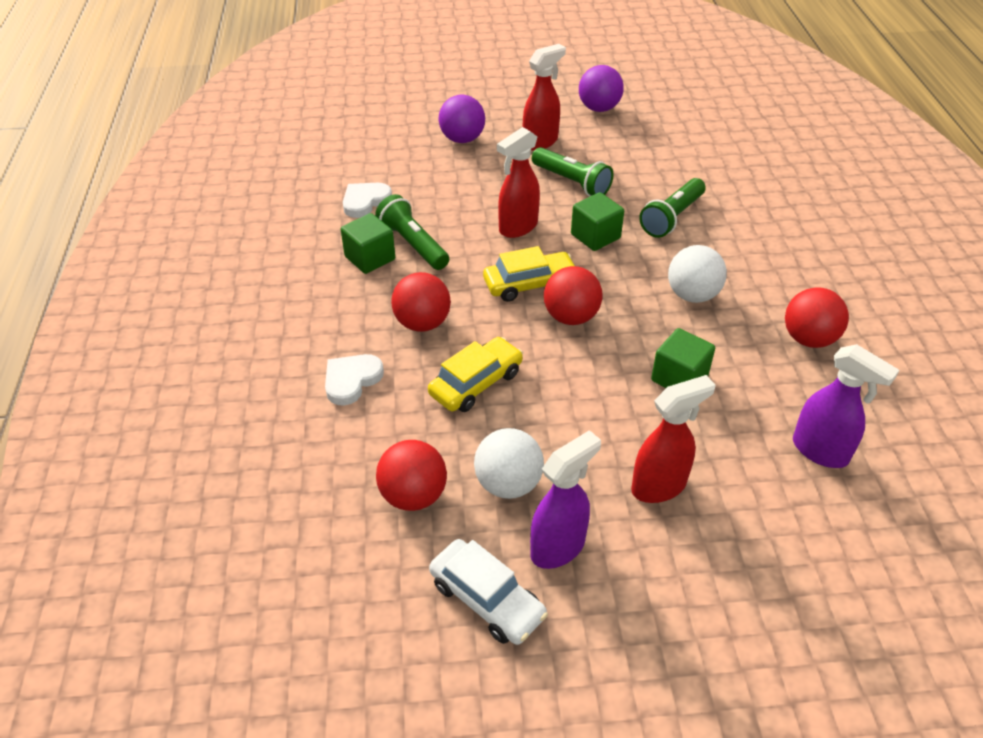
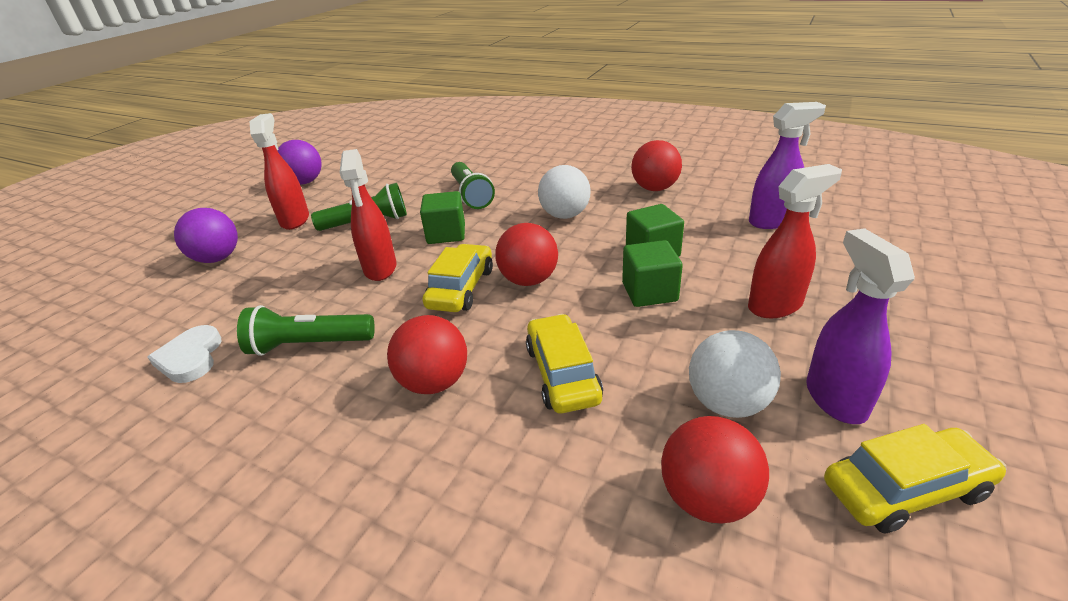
camera: 55 degrees left, 10 degrees down
(351, 380) = (464, 487): white heart -> none
(370, 258) = (282, 388): green cube -> green cube (649, 292)
(487, 599) = (905, 489): white car -> yellow car
(659, 486) = (775, 305): red spray bottle -> red spray bottle turned 60 degrees clockwise

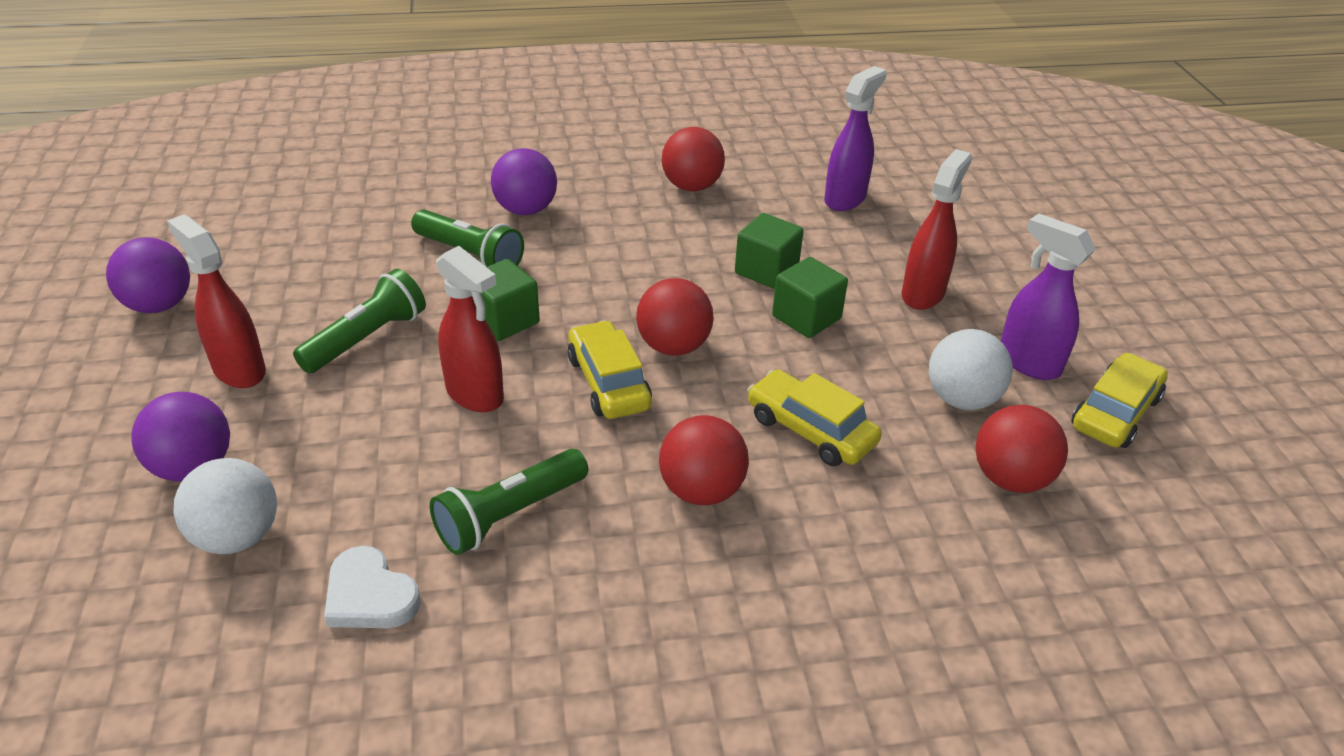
camera: 40 degrees left, 5 degrees up
(531, 179) = (526, 210): none -> purple ball
(565, 215) = (625, 251): white ball -> white ball (237, 536)

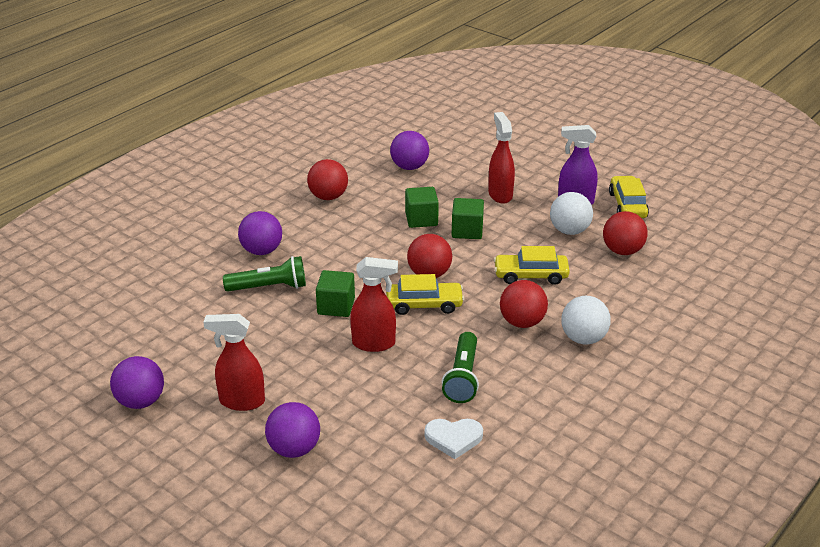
camera: 40 degrees left, 5 degrees down
(237, 536) = (363, 458): white ball -> white ball (583, 338)
(367, 339) = (282, 351): green flashlight -> none
(608, 382) = (424, 304): yellow car -> yellow car turned 150 degrees clockwise
(845, 199) = (409, 167): purple spray bottle -> purple ball

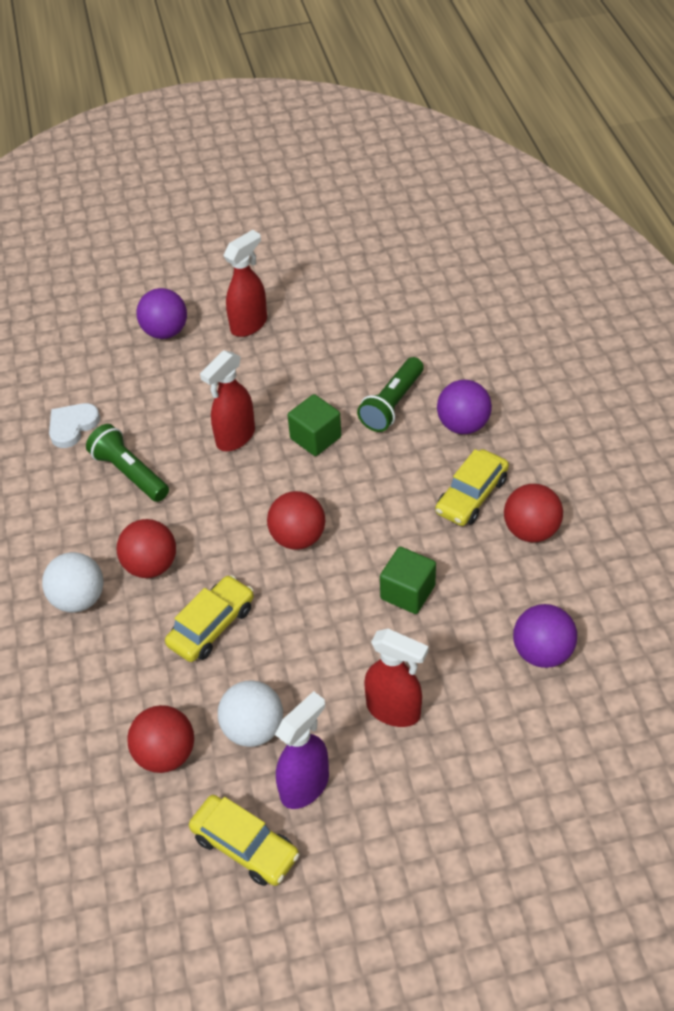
camera: 130 degrees right, 15 degrees up
(141, 401) = (308, 271): purple ball -> none
(424, 304) = (253, 505): yellow car -> yellow car (471, 496)
(467, 231) = (346, 622): green cube -> none

